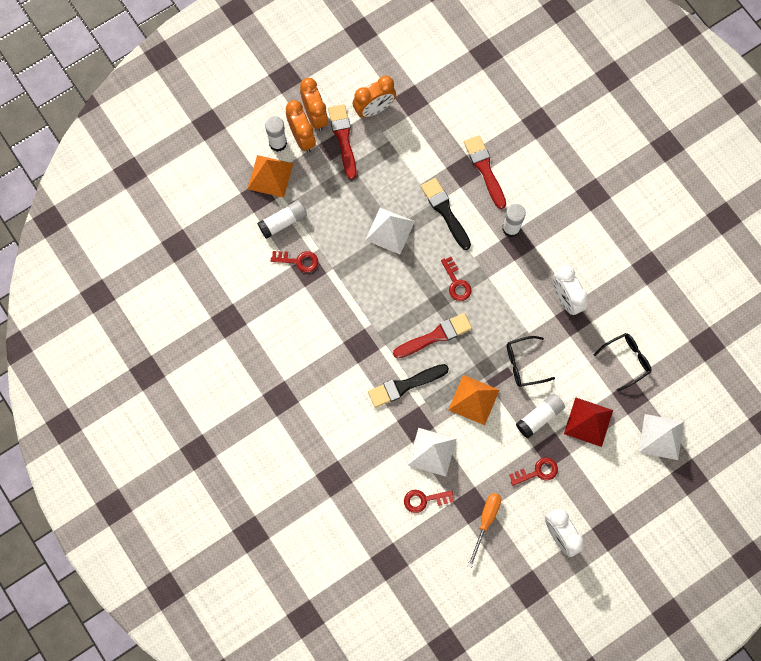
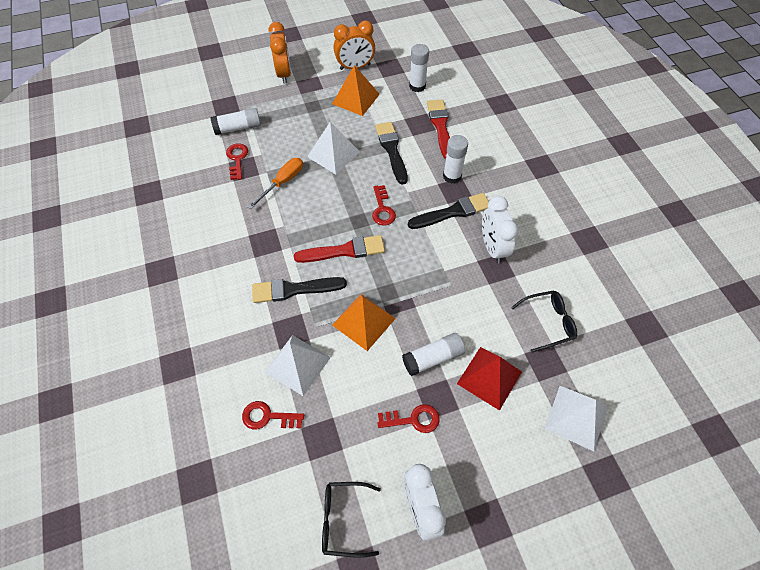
camera: 15 degrees right, 15 degrees down
(270, 176) = (243, 94): orange pyramid -> orange pyramid (355, 99)
(278, 143) = (261, 73): white glue stick -> white glue stick (417, 86)
(298, 261) = (237, 159): red key -> red key turned 120 degrees counterclockwise
(315, 116) = (302, 62): orange clock -> none
(343, 138) = (319, 81): red brush -> none
(486, 521) = (332, 463): orange screwdriver -> orange screwdriver (283, 182)
(521, 269) = (453, 212): none -> black brush
(524, 364) = (430, 299): black glasses -> black glasses (344, 519)

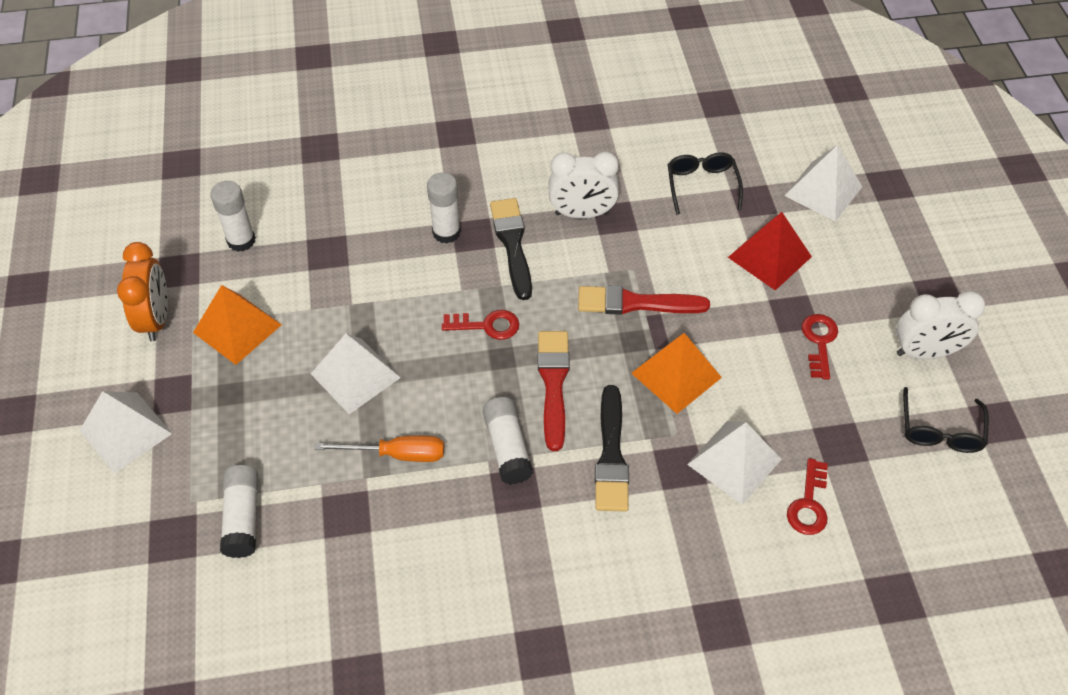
camera: 80 degrees left, 5 degrees down
(237, 159) = (322, 522): red key -> none
(283, 182) = (397, 454): orange screwdriver -> orange screwdriver turned 135 degrees clockwise
(284, 74) = (126, 431): orange clock -> white pyramid
(392, 150) = (372, 296): black brush -> none
(433, 358) = (738, 308): white glue stick -> white glue stick (507, 447)
(440, 126) = (342, 227): red brush -> red brush (635, 303)

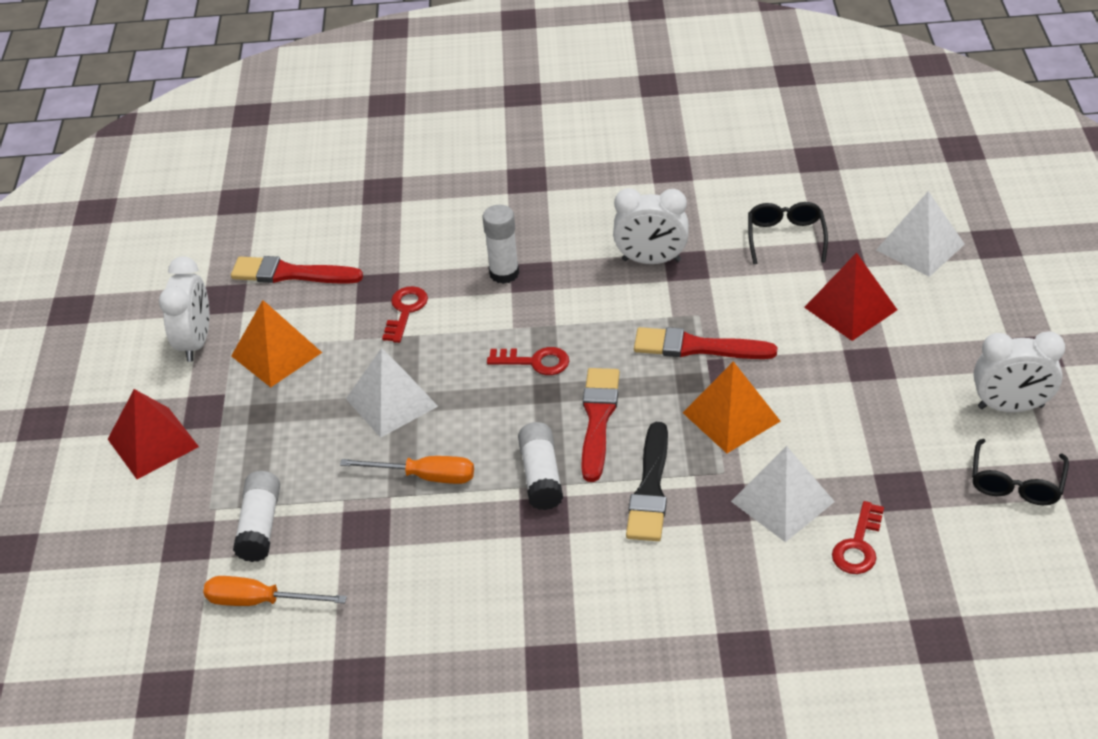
camera: 10 degrees right, 10 degrees down
(126, 431) = (153, 443): white pyramid -> red pyramid
(156, 319) = (196, 342): orange clock -> white clock
(241, 240) = (290, 274): white glue stick -> red brush
(252, 601) = (260, 601): none -> orange screwdriver
(512, 244) = (572, 286): black brush -> none
(819, 342) = (893, 392): red key -> red key (405, 311)

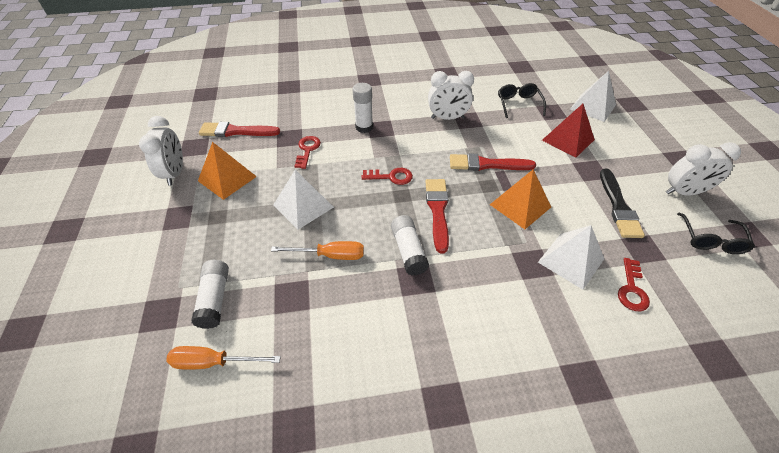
camera: 10 degrees left, 5 degrees up
(153, 443) = (140, 240): red pyramid -> none
(650, 489) = (482, 256): black brush -> black brush (618, 206)

